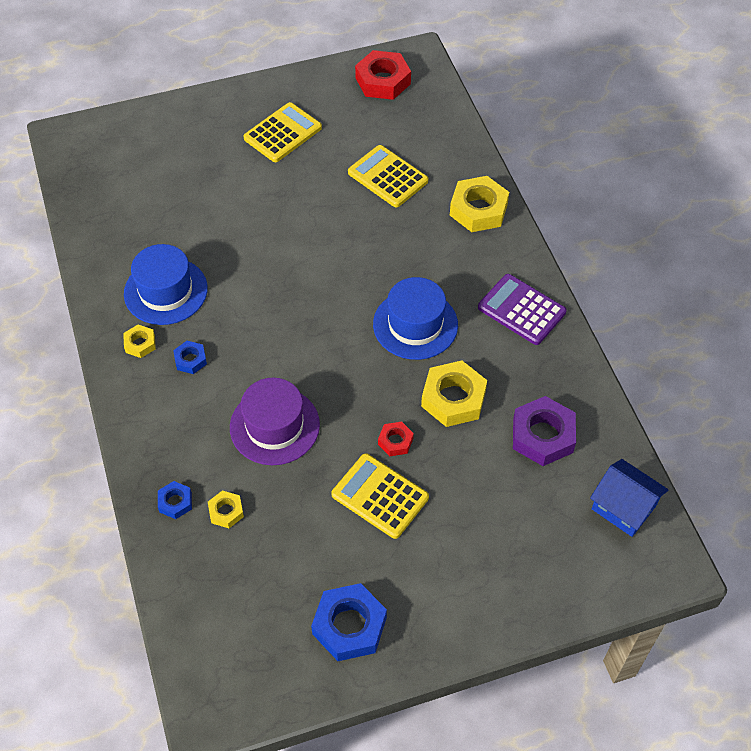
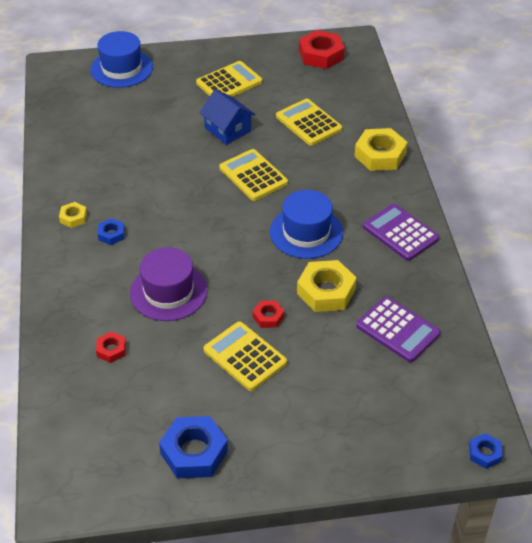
camera: 10 degrees right, 10 degrees down
(165, 291) = (104, 182): blue hat -> blue hat (121, 68)
(175, 502) = (71, 337): blue nut -> blue nut (484, 453)
(226, 511) = (111, 350): yellow nut -> red nut
(338, 257) = (253, 175): none -> yellow calculator
(542, 435) = (398, 330): purple nut -> purple calculator
(624, 507) = (458, 395): blue house -> blue house (228, 129)

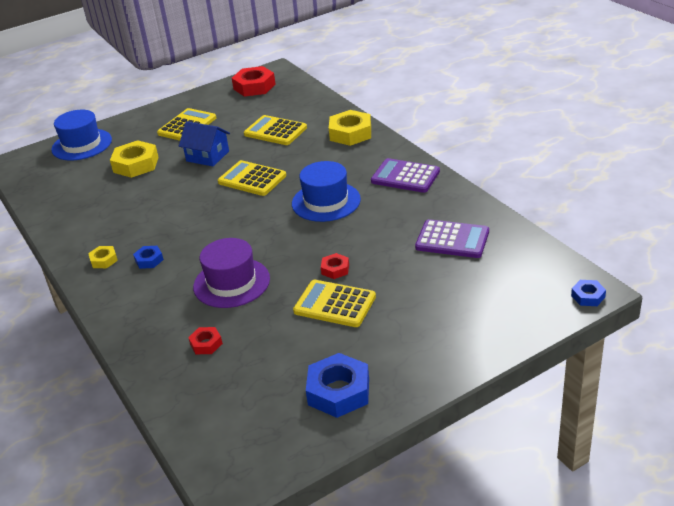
camera: 20 degrees left, 10 degrees down
(326, 291) = (372, 235): yellow nut -> yellow nut (136, 164)

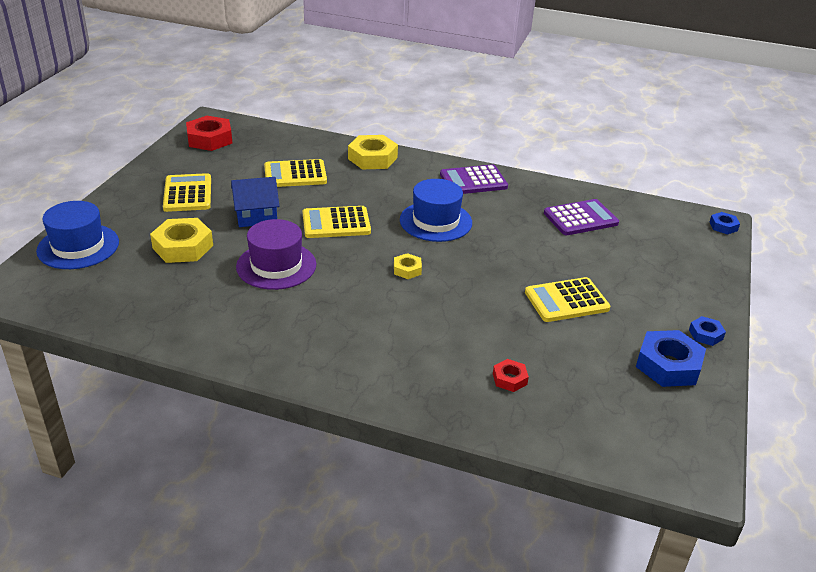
camera: 45 degrees left, 0 degrees up
(104, 260) = (290, 349): yellow nut -> yellow nut (407, 269)
(149, 260) = (341, 330): blue nut -> blue nut (705, 334)
(231, 283) = (453, 318): purple hat -> purple hat (276, 265)
(335, 269) = (526, 273): red nut -> none

